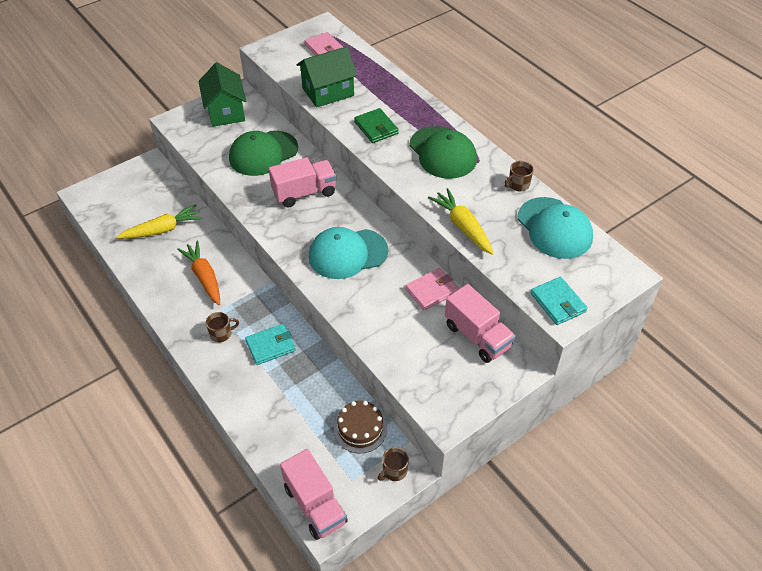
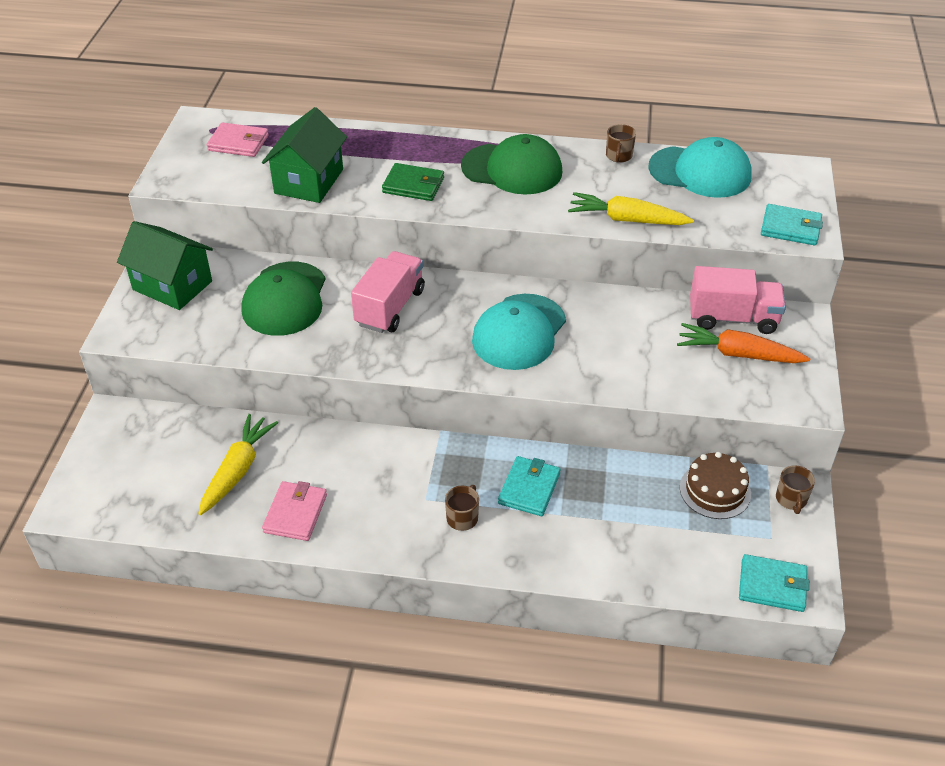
camera: 45 degrees left, 5 degrees down
(204, 277) = (361, 480): orange carrot -> orange carrot (738, 354)
(315, 504) = (772, 586): pink truck -> turquoise wallet
(431, 291) = (641, 309): pink wallet -> pink wallet (295, 513)

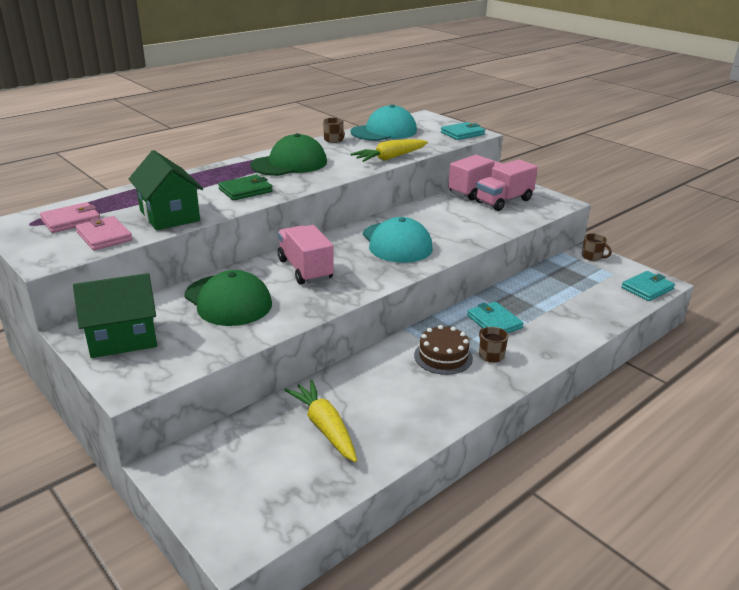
camera: 50 degrees left, 15 degrees down
(295, 513) = (404, 420): pink wallet -> pink wallet (104, 236)
(715, 490) = (563, 271): brown cake -> brown cake (443, 356)
(738, 354) = (504, 201): orange carrot -> pink truck

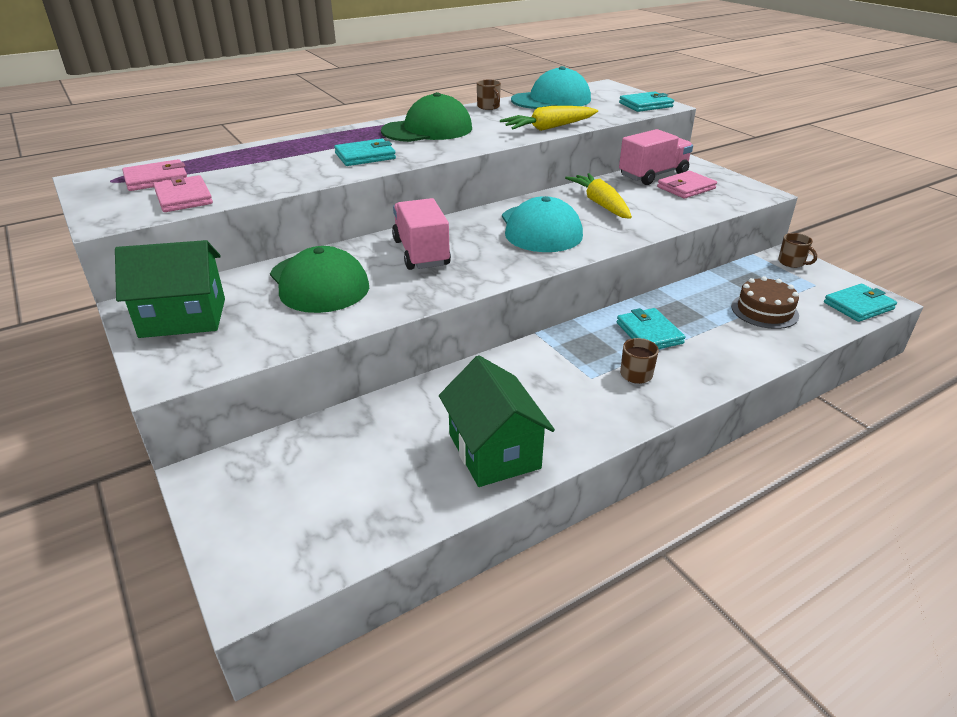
camera: 10 degrees right, 5 degrees up
(169, 215) = (267, 179): green house -> green house (494, 451)
(245, 190) = (365, 156): green wallet -> turquoise wallet
(325, 427) = (405, 446): yellow carrot -> yellow carrot (600, 204)
(443, 356) = (574, 371): brown cake -> brown cake (764, 311)
(504, 201) = (686, 188): pink truck -> pink wallet

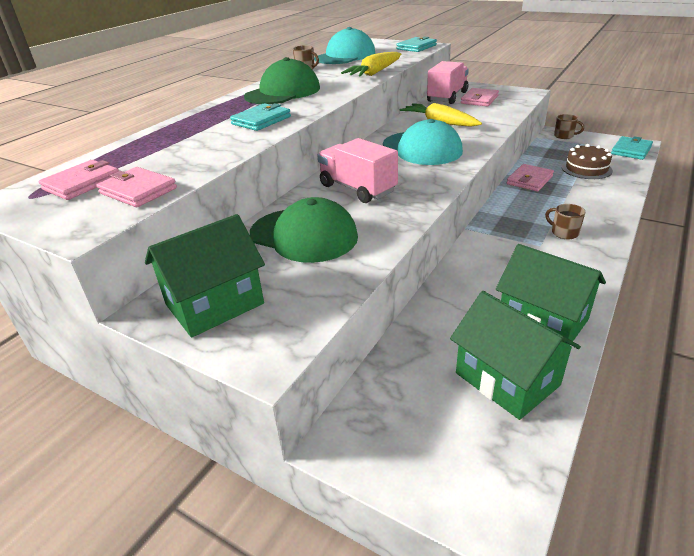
camera: 25 degrees left, 0 degrees up
(393, 487) = (507, 379): none -> green house
(649, 333) = (538, 204): turquoise wallet -> none
(674, 303) = (529, 180): none -> pink wallet

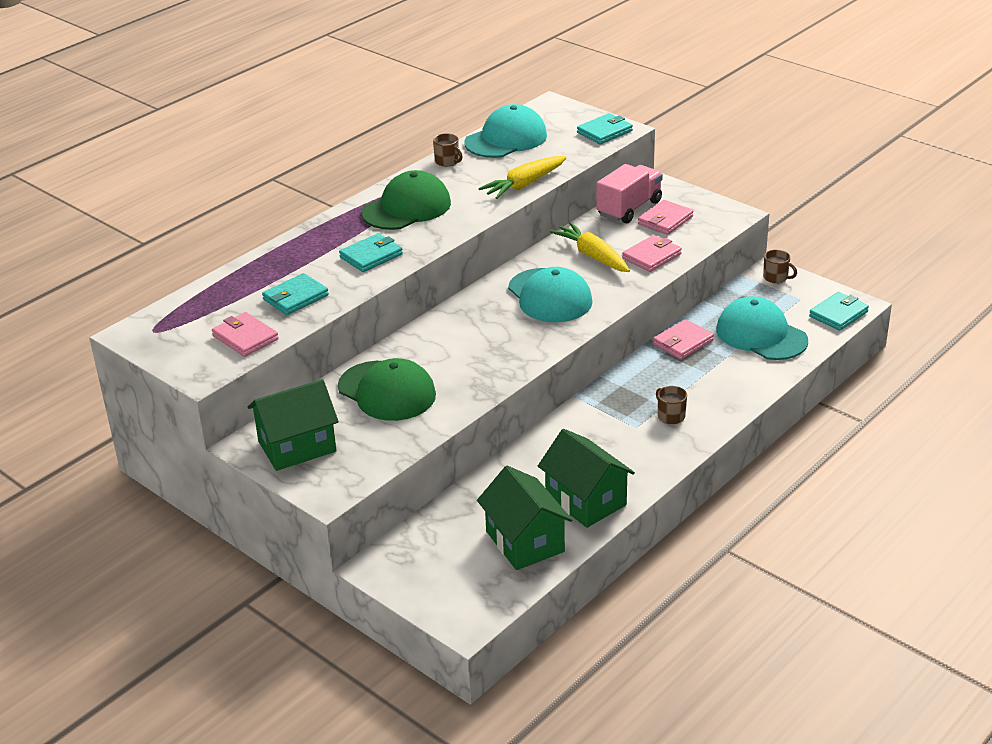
camera: 10 degrees right, 0 degrees up
(82, 183) = (197, 321): pink wallet -> pink wallet (652, 256)
(192, 154) = (295, 297): none -> turquoise wallet
(357, 189) = (456, 343): pink truck -> none
(586, 169) = (761, 335): brown cake -> turquoise cap

